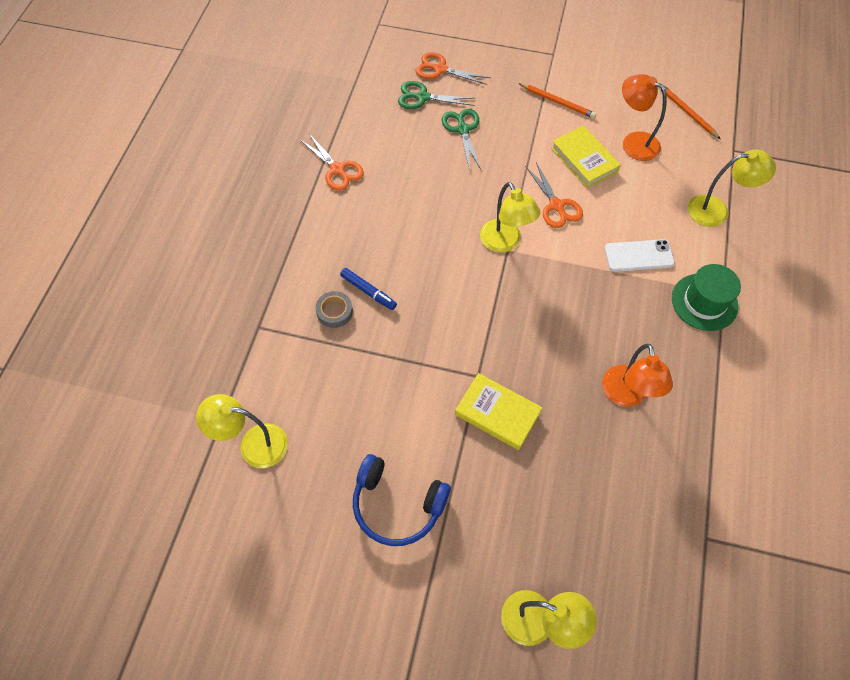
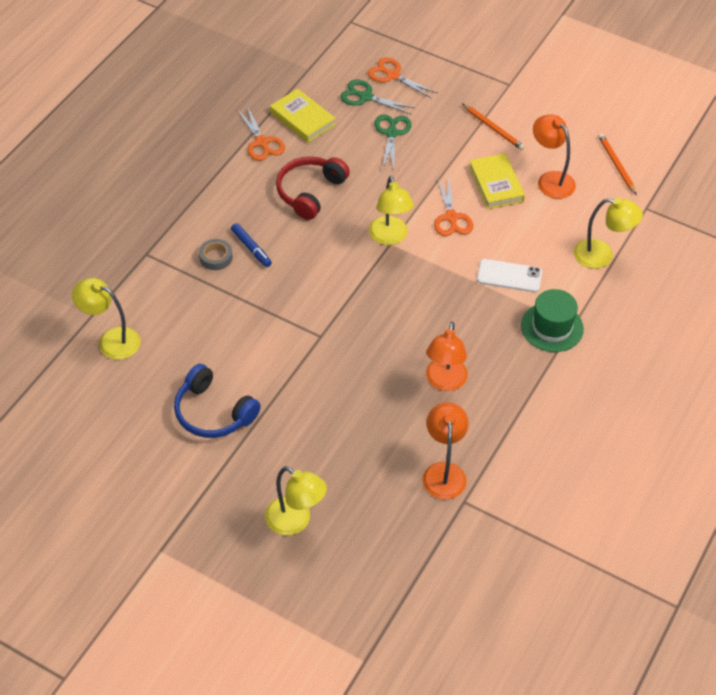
camera: 15 degrees right, 10 degrees down
(406, 212) = (310, 192): none -> red headphones
(497, 413) = (325, 367): yellow book -> yellow book (302, 119)
(670, 507) = (444, 472): none -> orange lamp

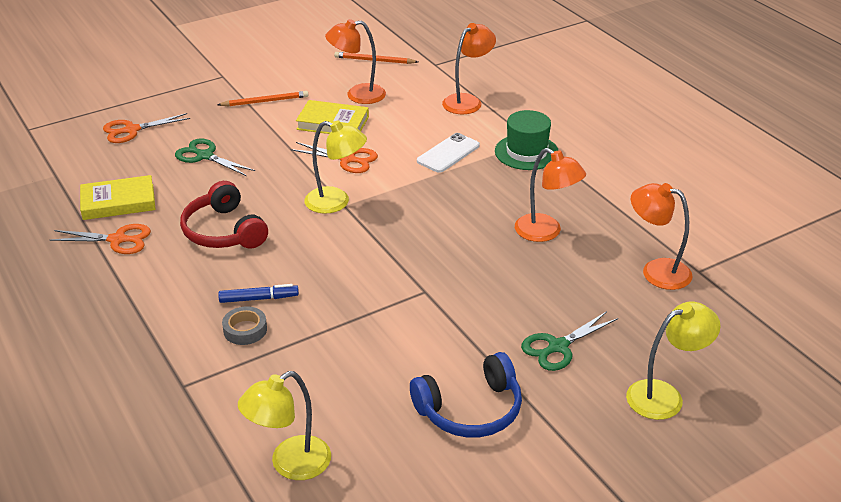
camera: 60 degrees left, 15 degrees down
(365, 97) = (138, 154): green scissors -> green scissors (557, 347)
(602, 255) = (467, 101): yellow lamp -> orange lamp

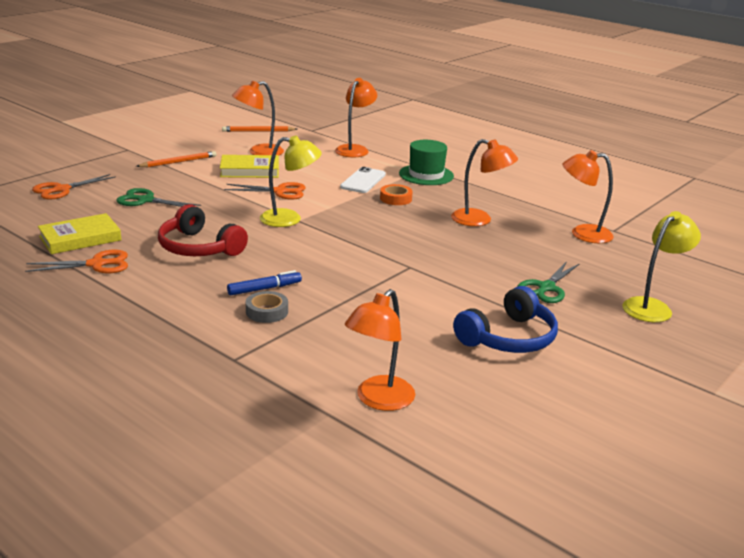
camera: 20 degrees left, 10 degrees down
(290, 464) = (378, 400): yellow lamp -> orange lamp
(469, 186) = (396, 198): none -> orange tape

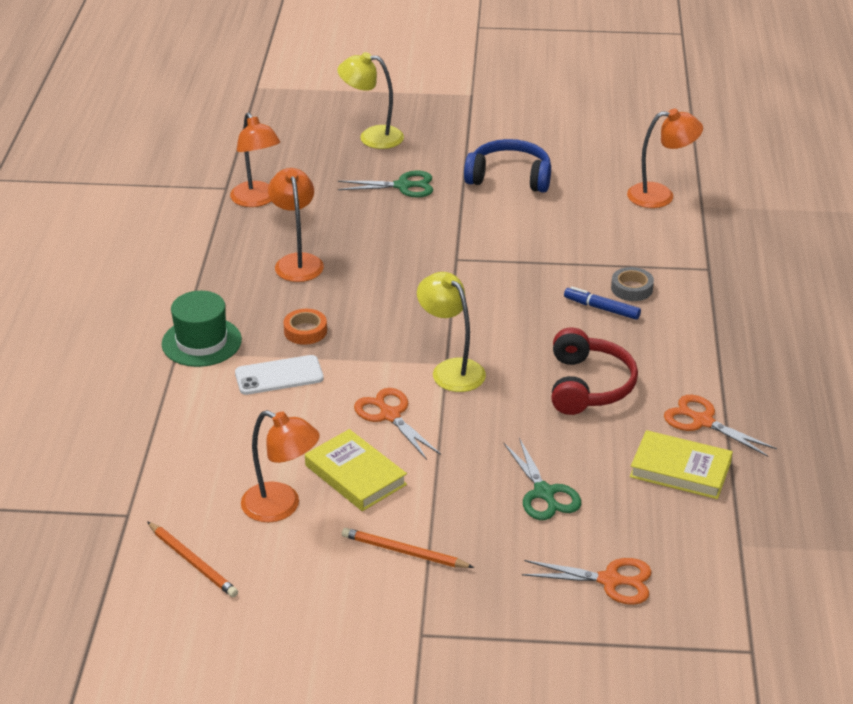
camera: 125 degrees left, 10 degrees up
(355, 149) = (169, 435): orange lamp -> none

